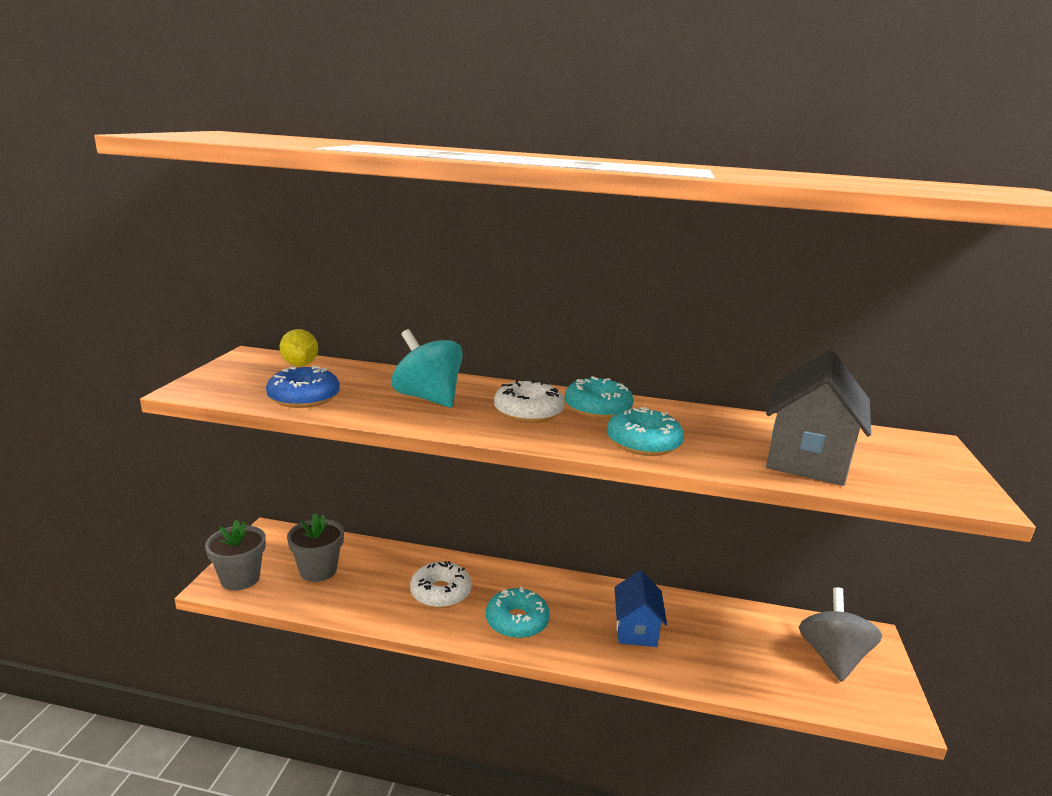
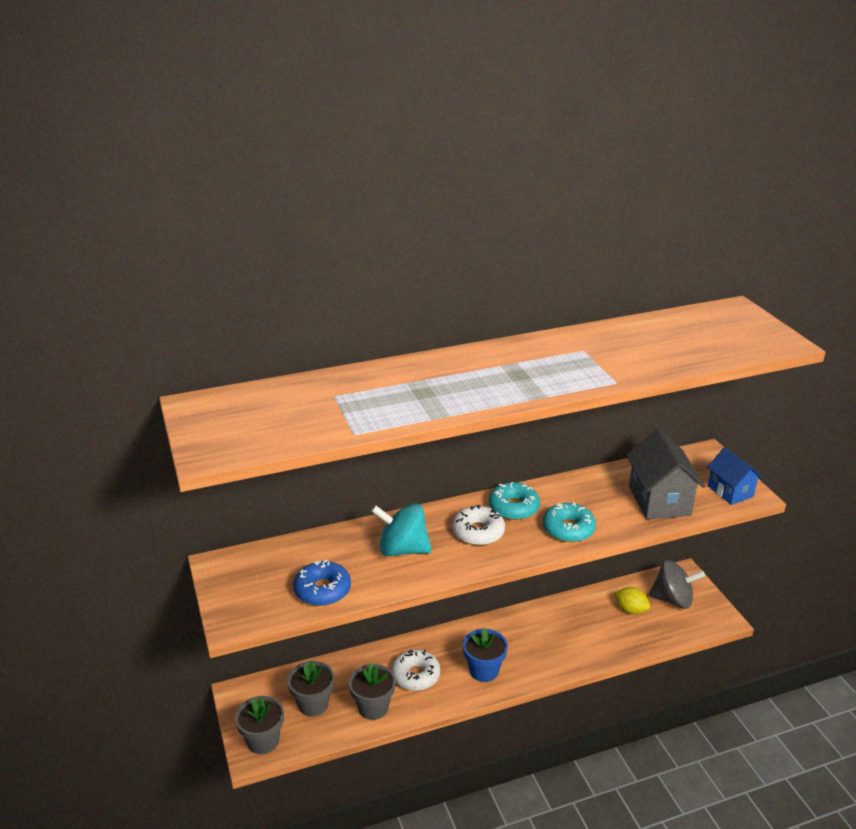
camera: 30 degrees left, 10 degrees up
(300, 365) = (269, 556): yellow lemon -> yellow lemon (631, 610)
(367, 600) = (373, 707): none -> grey flower pot
(517, 621) = (484, 670): turquoise donut -> blue flower pot
(636, 629) = (557, 638): blue house -> blue house (730, 491)
(832, 657) = (672, 599): grey spinning top -> grey spinning top turned 120 degrees clockwise

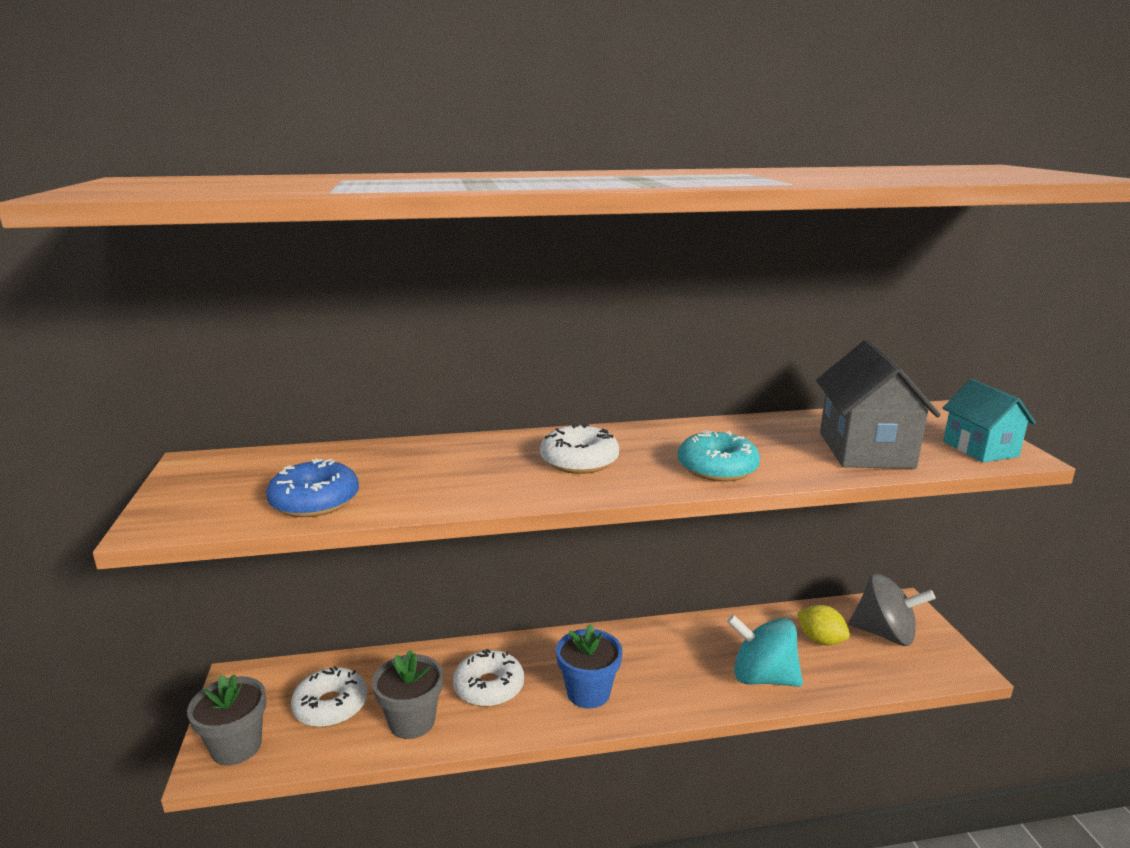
camera: 10 degrees right, 10 degrees down
(313, 704) = (331, 706): grey flower pot -> white donut
(402, 549) = (460, 469): turquoise spinning top -> turquoise spinning top (762, 677)
(513, 507) = (642, 441): turquoise donut -> none
(730, 491) = (980, 449): blue house -> turquoise house

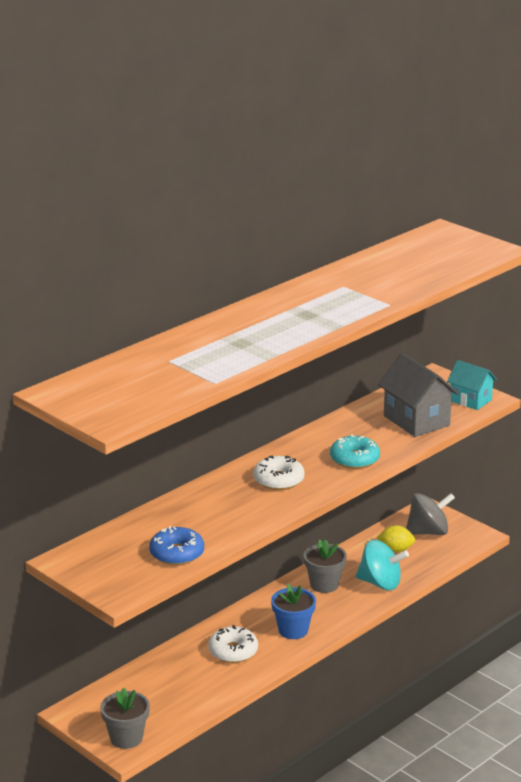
camera: 35 degrees left, 5 degrees up
(331, 706) = (152, 699): white donut -> none
(412, 722) = (211, 685): grey flower pot -> grey flower pot (324, 584)
(762, 677) = (380, 583): turquoise spinning top -> turquoise spinning top turned 150 degrees counterclockwise

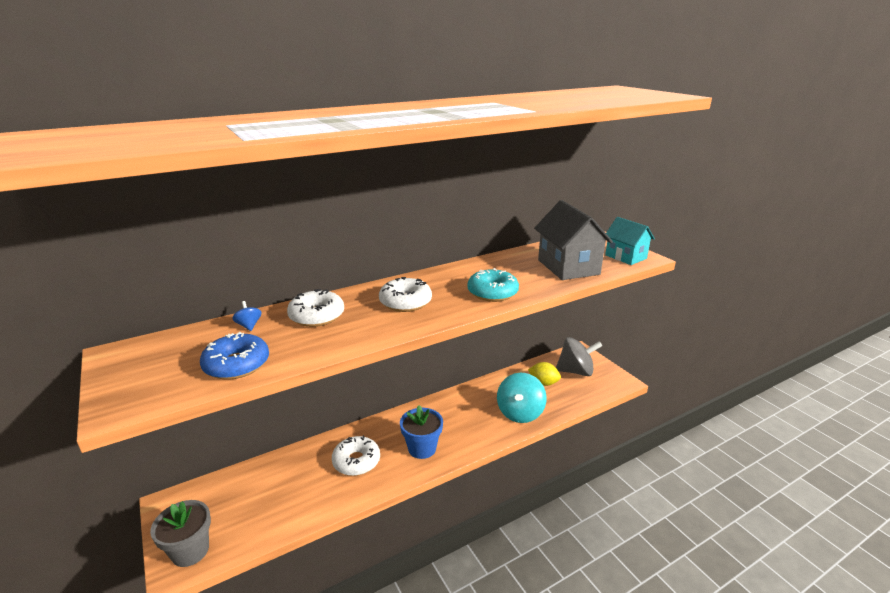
camera: 15 degrees right, 0 degrees up
(153, 522) = (249, 325): none -> blue spinning top
(206, 504) = (317, 316): none -> white donut
(324, 584) = (470, 406): grey flower pot -> none
(380, 583) = (520, 413): turquoise spinning top -> turquoise spinning top turned 75 degrees clockwise

